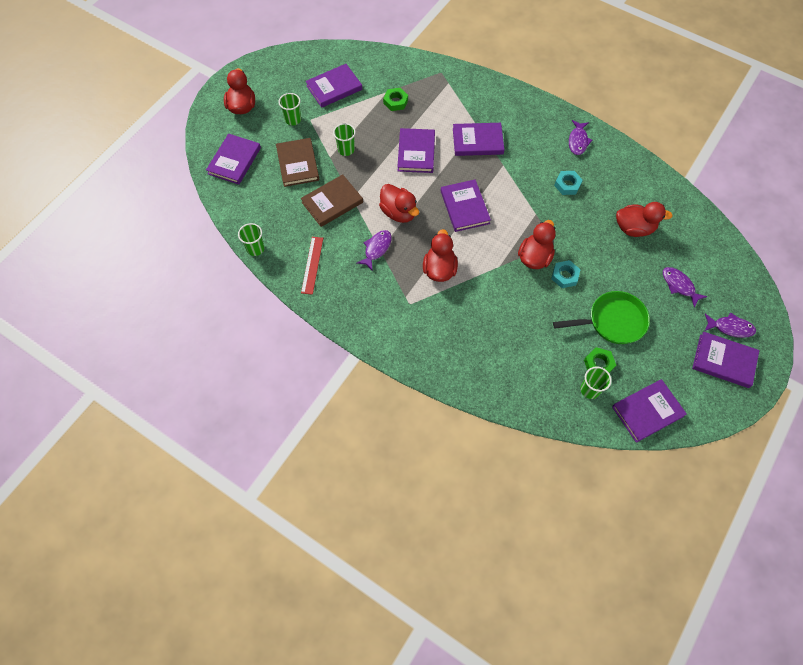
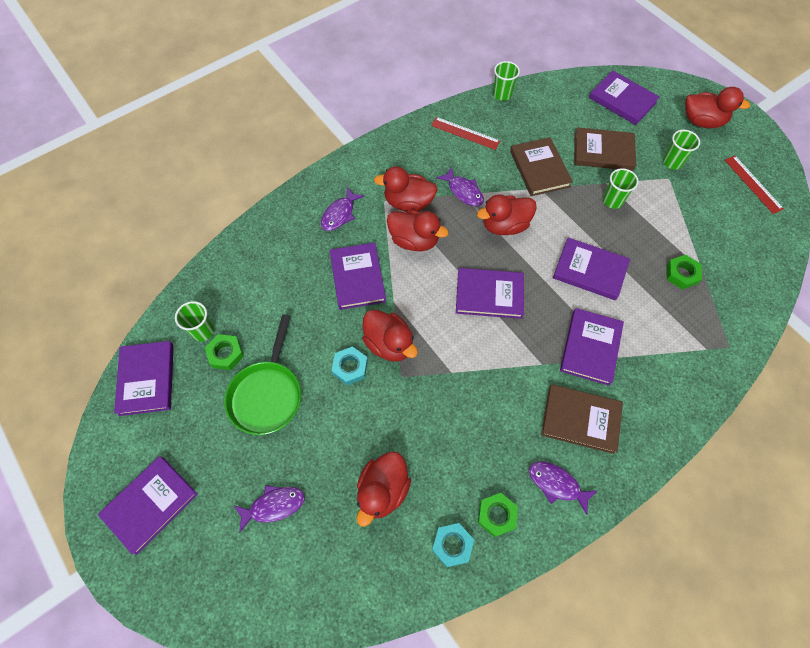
camera: 110 degrees right, 0 degrees up
(297, 71) = (753, 184): none -> red ruler
(334, 87) = (718, 215): purple book -> purple book (357, 277)
(404, 285) = (408, 203): none -> red duck
(531, 137) = (580, 419): none -> brown book
(567, 185) = (484, 433): turquoise nut -> turquoise nut (452, 545)
(613, 166) = (496, 515): none -> green nut
(730, 328) = (185, 541): purple fish -> purple fish (340, 214)

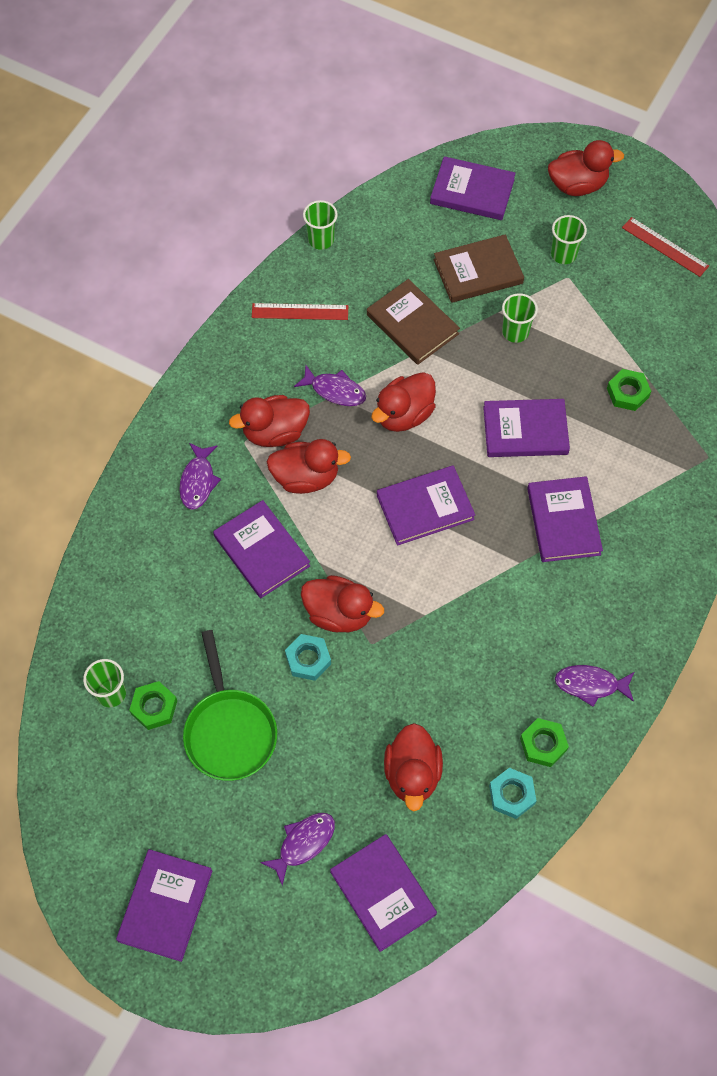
camera: 25 degrees left, 0 degrees up
(147, 379) = (76, 777): purple book -> purple book (383, 893)
(580, 419) = (586, 606): brown book -> none

